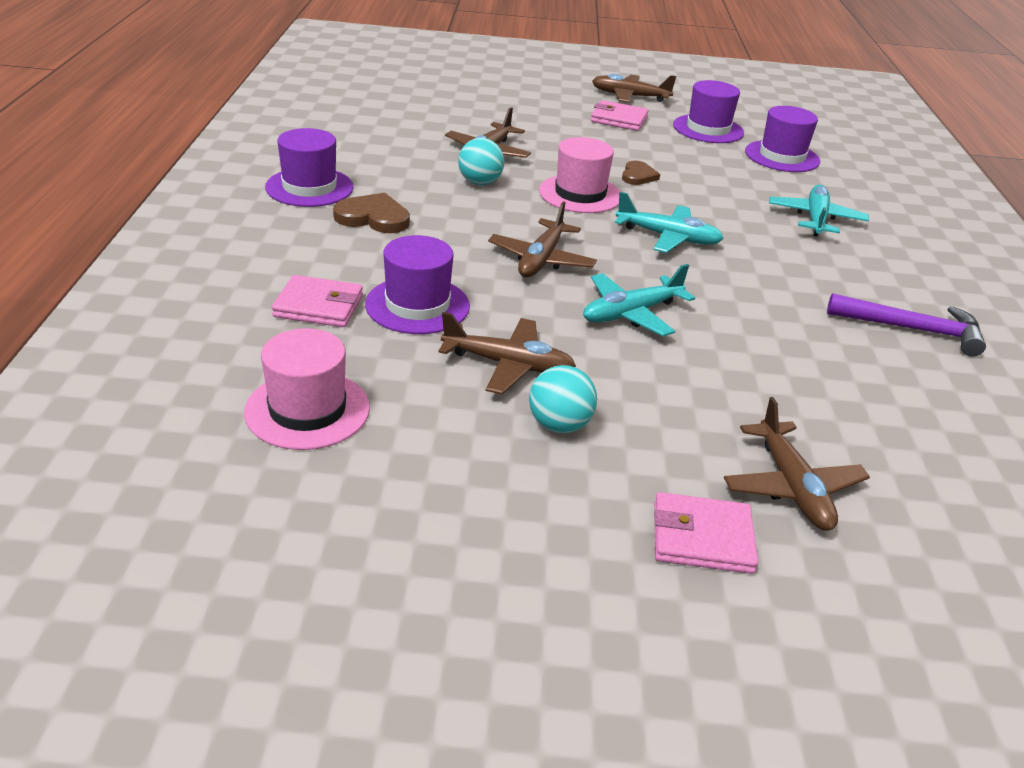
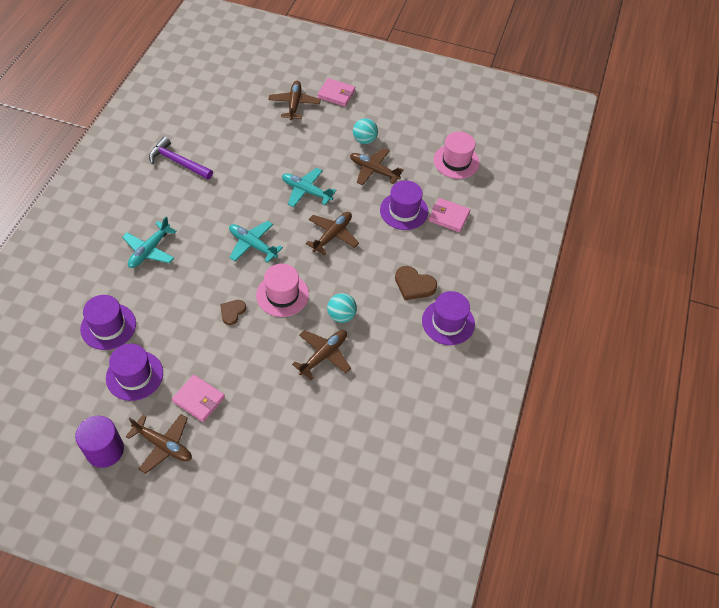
camera: 165 degrees left, 20 degrees up
(631, 313) = (306, 191): turquoise plane -> turquoise plane turned 135 degrees counterclockwise
(685, 92) = (105, 450): none -> purple cylinder

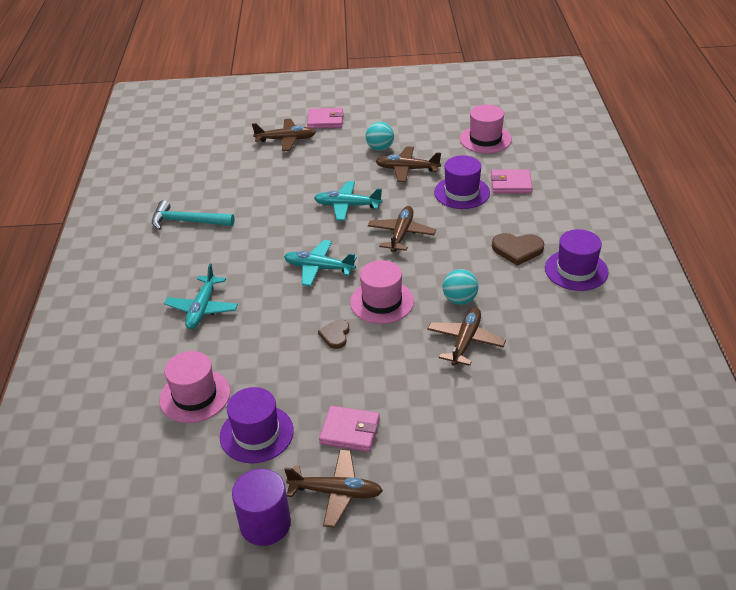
camera: 15 degrees left, 15 degrees down
(108, 326) = (195, 396): purple hat -> pink hat
(178, 162) = (187, 221): purple hammer -> turquoise hammer
(294, 104) = (286, 140): brown plane -> brown plane turned 105 degrees clockwise

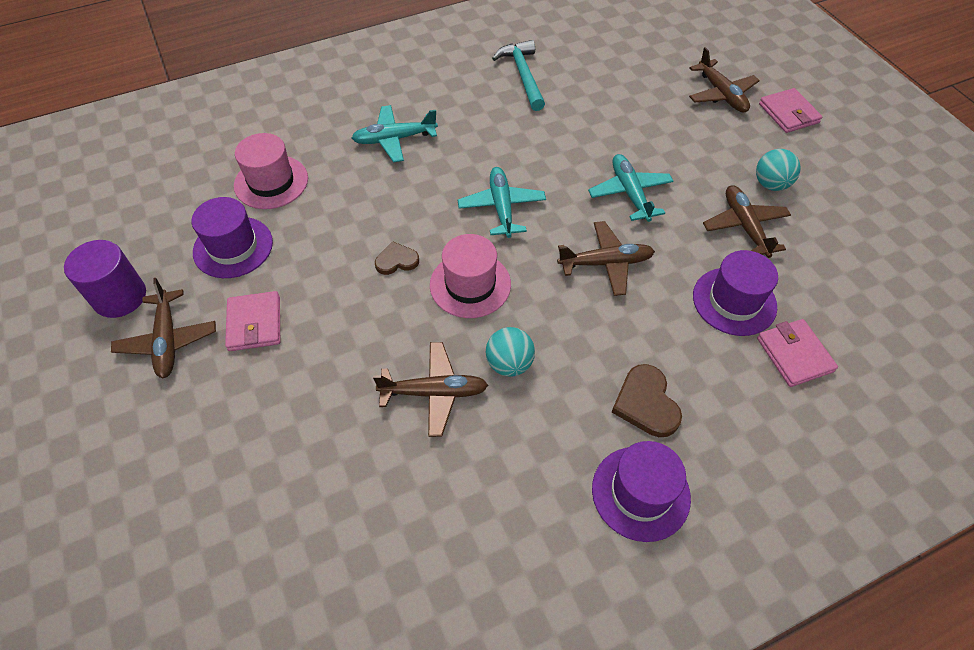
camera: 65 degrees right, 15 degrees up
(485, 139) = (883, 293): pink hat -> none

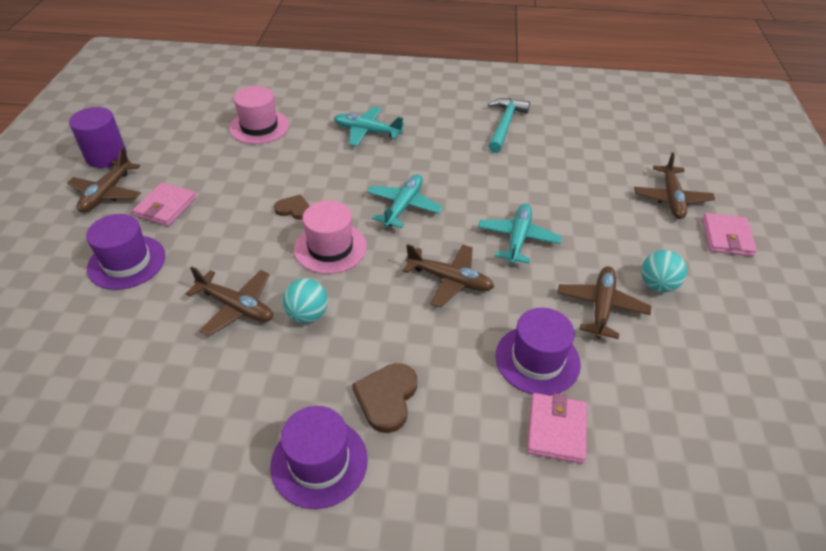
camera: 30 degrees right, 10 degrees down
(233, 247) = (198, 156): purple hat -> purple hat (127, 262)

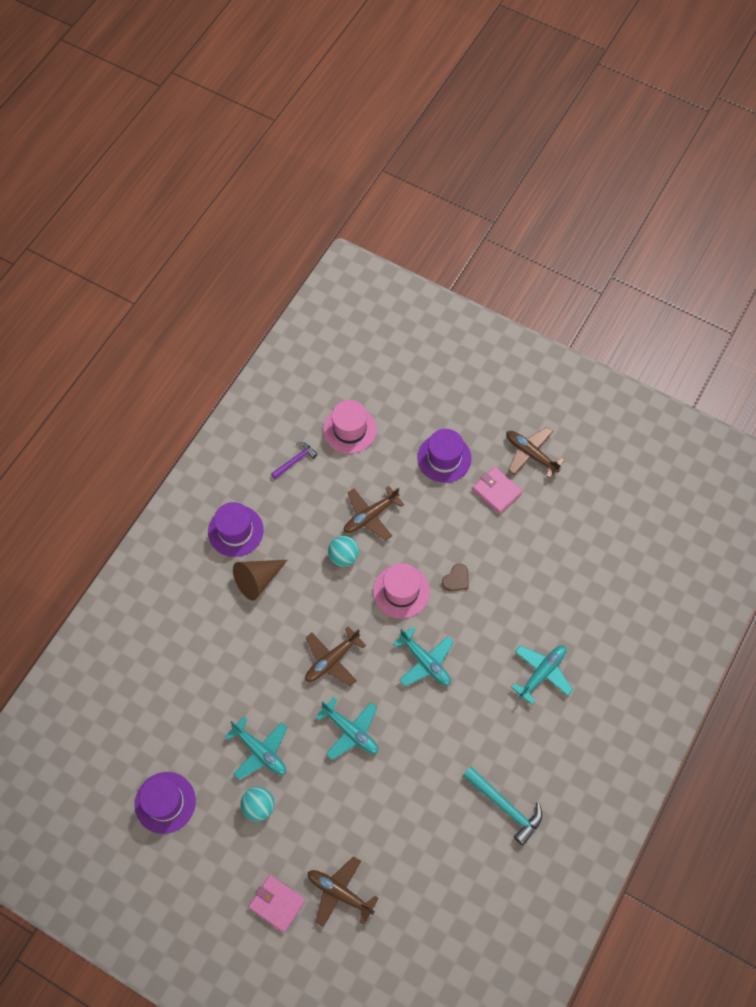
camera: 115 degrees right, 20 degrees up
(106, 156) = (583, 458): purple cylinder -> none
(165, 428) = (295, 460): none -> purple hammer
(259, 127) = (584, 583): pink hat -> pink hat (349, 429)
(387, 398) = (257, 580): brown heart -> brown cone
(537, 360) = (240, 682): purple hat -> purple hat (165, 802)
(556, 430) = (190, 664): pink wallet -> none
(601, 306) = (260, 751): brown plane -> turquoise plane

